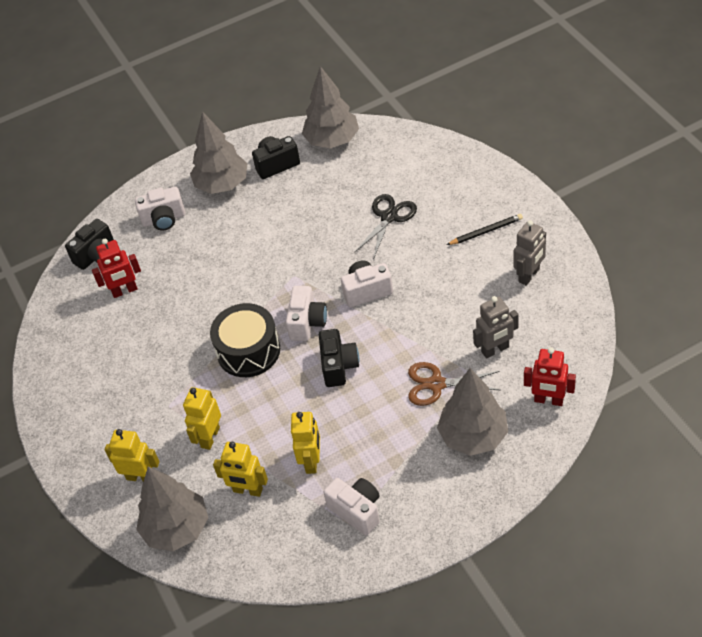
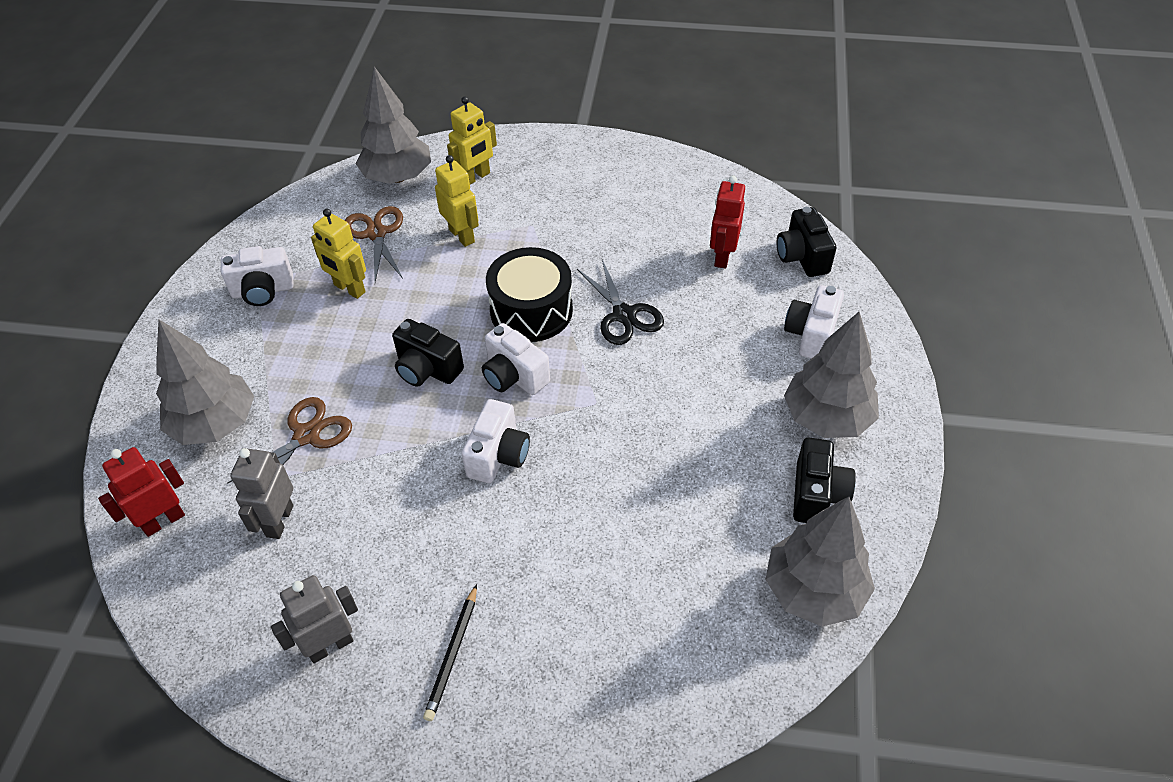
camera: 120 degrees right, 0 degrees up
(247, 490) = (376, 233): yellow robot -> brown scissors
(389, 217) = (594, 558): black scissors -> black scissors (624, 315)
(529, 275) = (330, 645): grey robot -> grey robot turned 75 degrees clockwise

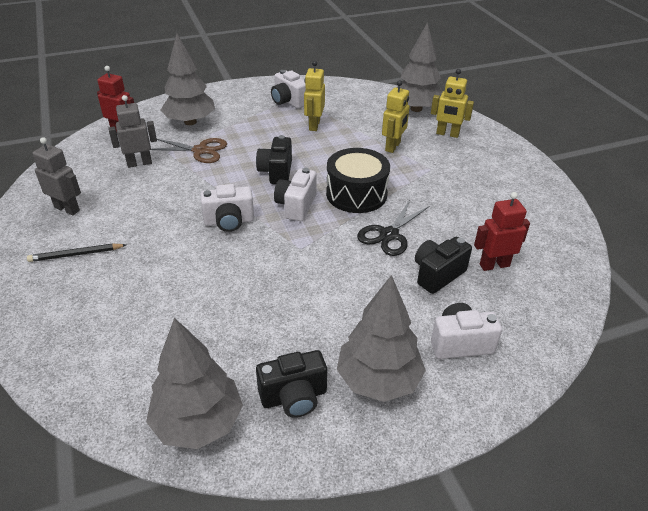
camera: 60 degrees right, 10 degrees down
(376, 233) = (364, 118): brown scissors -> none
(802, 257) = (542, 311): black camera -> black camera (437, 274)

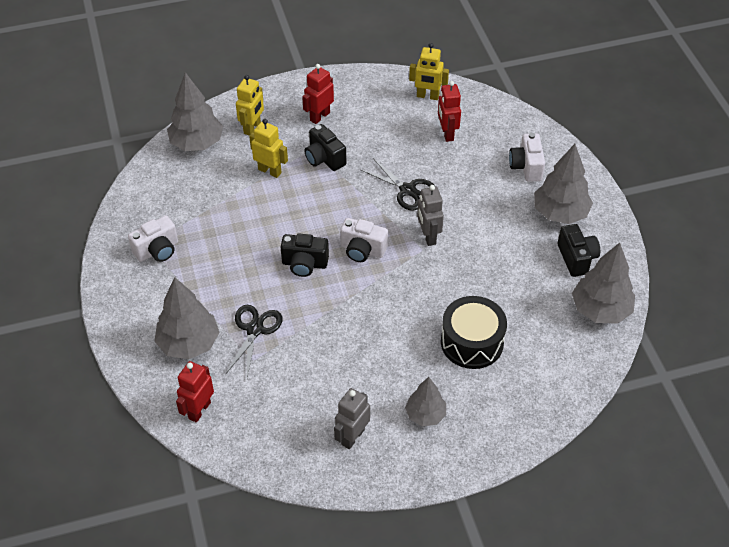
camera: 85 degrees left, 10 degrees up
(76, 254) = (425, 415): black pencil -> grey tree
(139, 163) = (273, 384): grey robot -> grey robot (428, 236)
(200, 151) = (255, 329): brown scissors -> black scissors
(229, 221) = (382, 300): white camera -> none
(314, 125) = (217, 230): yellow robot -> yellow robot (427, 96)
(356, 194) = (347, 206): black drum -> black drum (472, 342)
(437, 274) = (457, 167): black camera -> black camera (324, 158)
(480, 171) = (319, 116): none -> red robot

